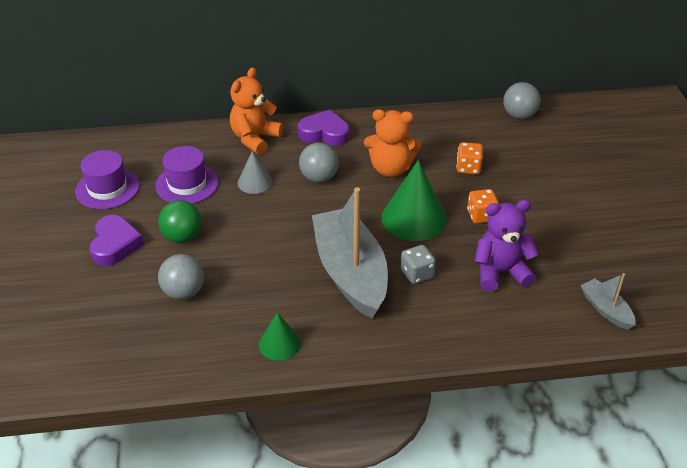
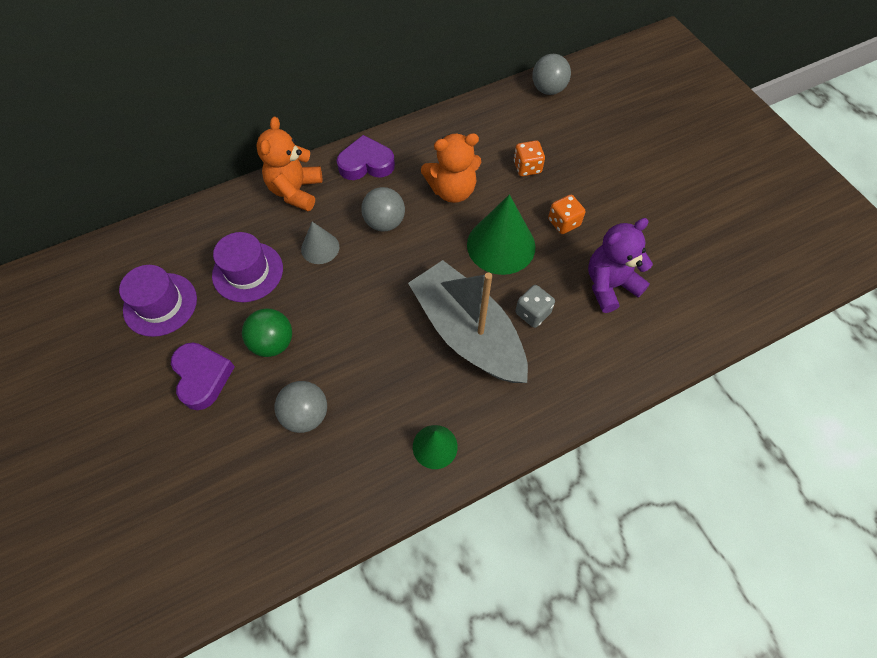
camera: 20 degrees left, 20 degrees up
(606, 310) = (721, 298): grey boat -> none

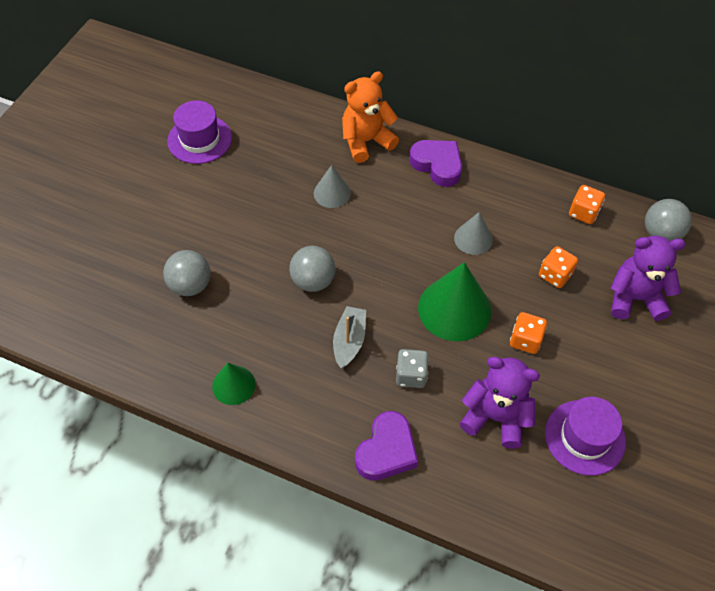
camera: 50 degrees right, 5 degrees down
(202, 377) = (167, 205): purple heart -> purple heart (386, 450)
(248, 272) = (270, 166): purple hat -> purple hat (584, 437)
(273, 343) = (228, 224): green ball -> none
(385, 222) = (395, 216): grey ball -> grey ball (313, 281)
(452, 190) = (473, 239): orange teddy bear -> grey cone
(468, 333) = (349, 341): grey boat -> grey boat, size x0.45
(492, 115) = (583, 213): none -> orange dice
(584, 140) = (635, 298): none -> purple teddy bear

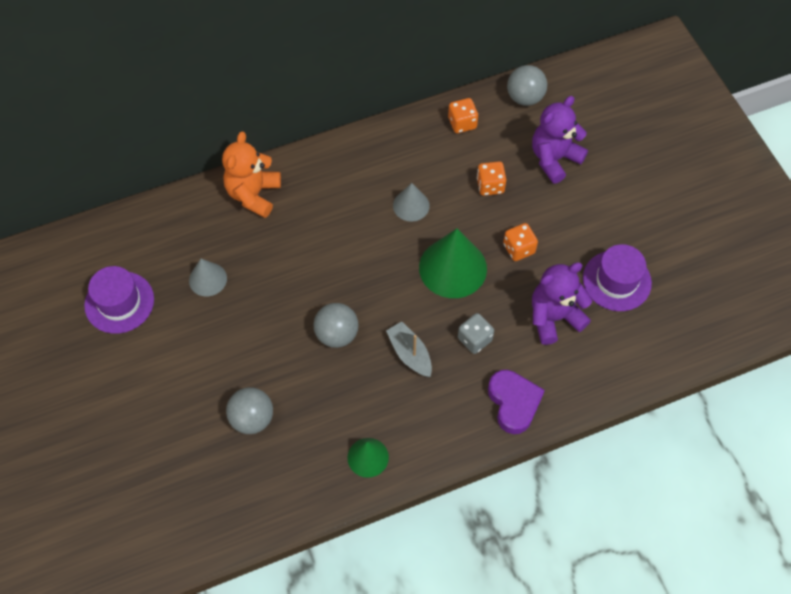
camera: 45 degrees left, 5 degrees up
(332, 193) = (274, 257): grey cone -> grey cone (208, 279)
(437, 165) = (326, 169): purple heart -> none

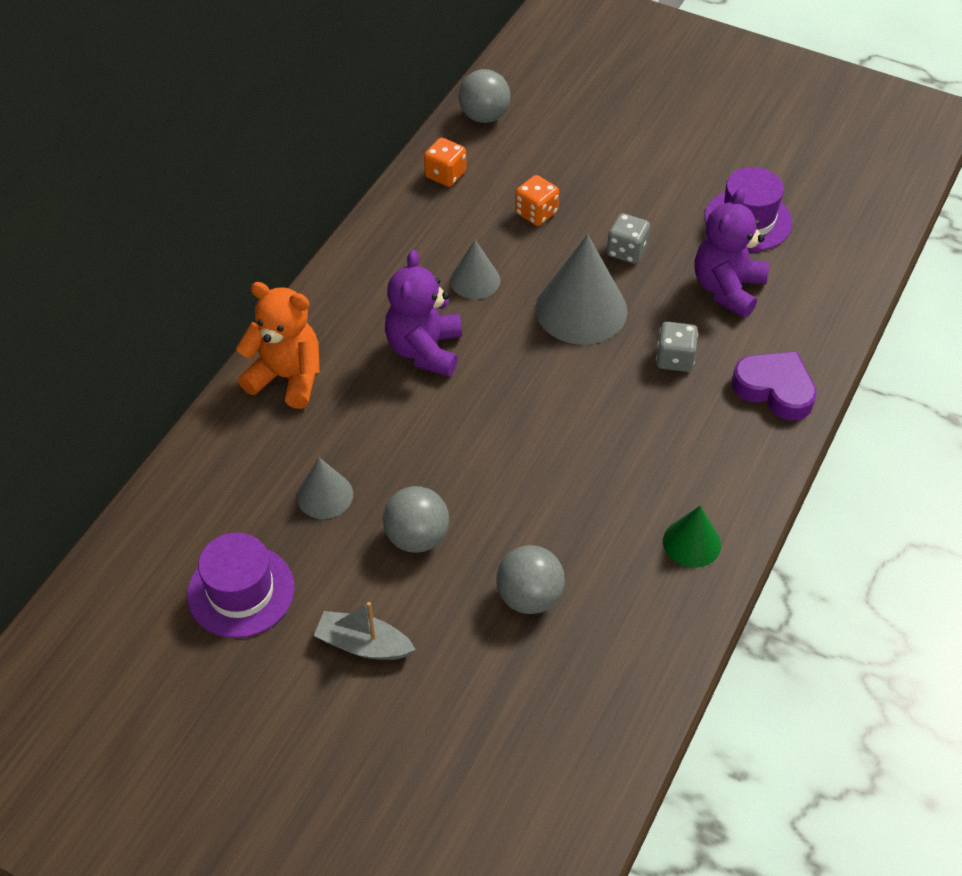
camera: 40 degrees left, 10 degrees down
(253, 194) = (287, 377): orange teddy bear -> orange teddy bear turned 135 degrees clockwise
(337, 334) = (530, 450): grey ball -> grey ball (417, 537)
(410, 354) = (626, 416): grey boat -> grey boat (363, 644)
(453, 268) = (581, 309): green cone -> grey cone
(519, 249) = (626, 251): orange dice -> grey dice
(554, 159) = (572, 152): purple teddy bear -> purple teddy bear (425, 350)

